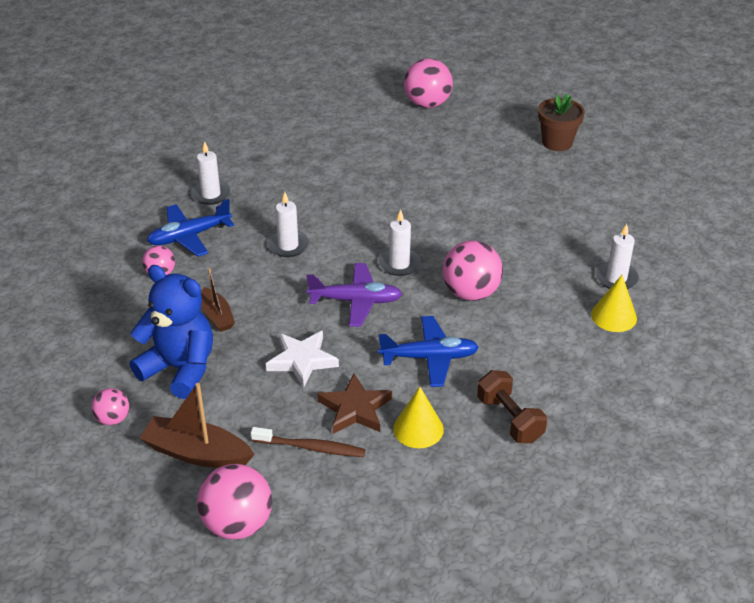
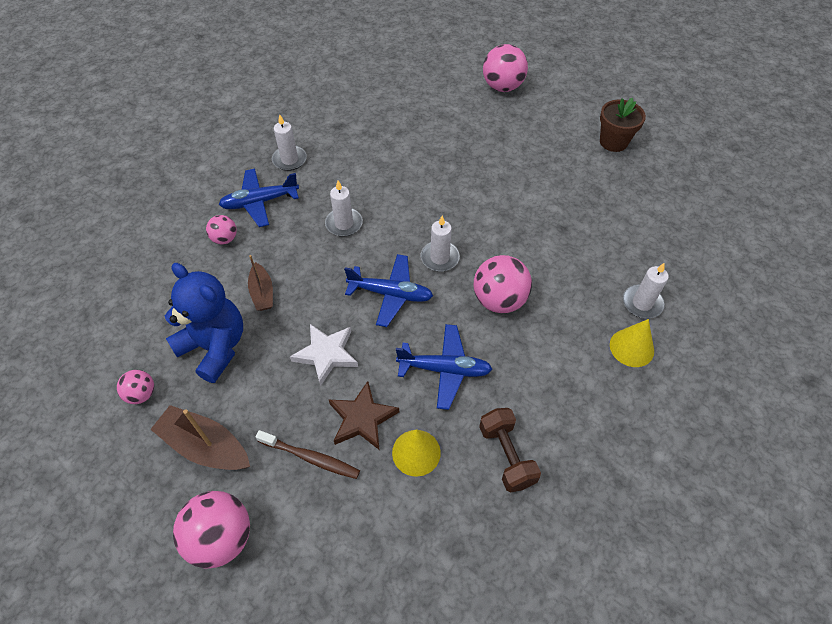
camera: 10 degrees right, 15 degrees up
(356, 301) = (390, 294): purple plane -> blue plane

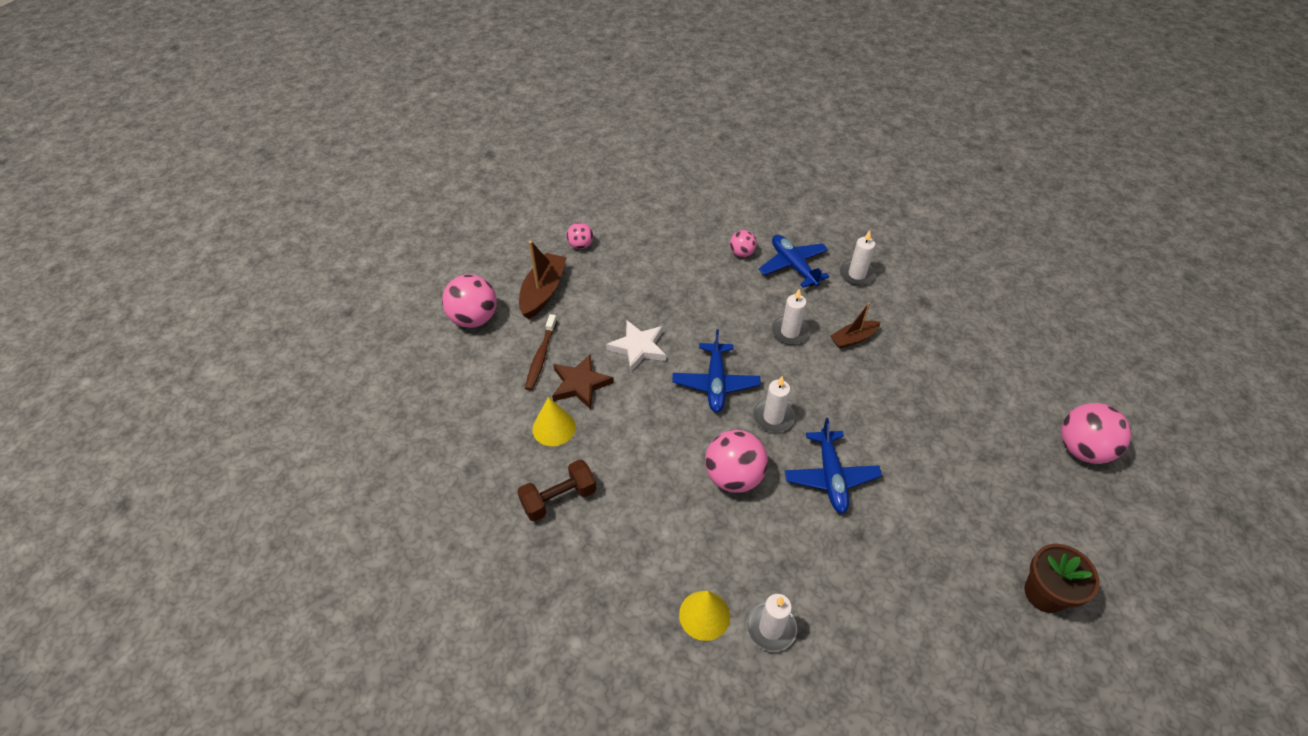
camera: 80 degrees right, 5 degrees down
(215, 347) = (630, 275): blue teddy bear -> none
(262, 293) = (691, 291): brown boat -> brown boat (853, 338)
(444, 369) = (640, 438): blue plane -> blue plane (831, 477)

